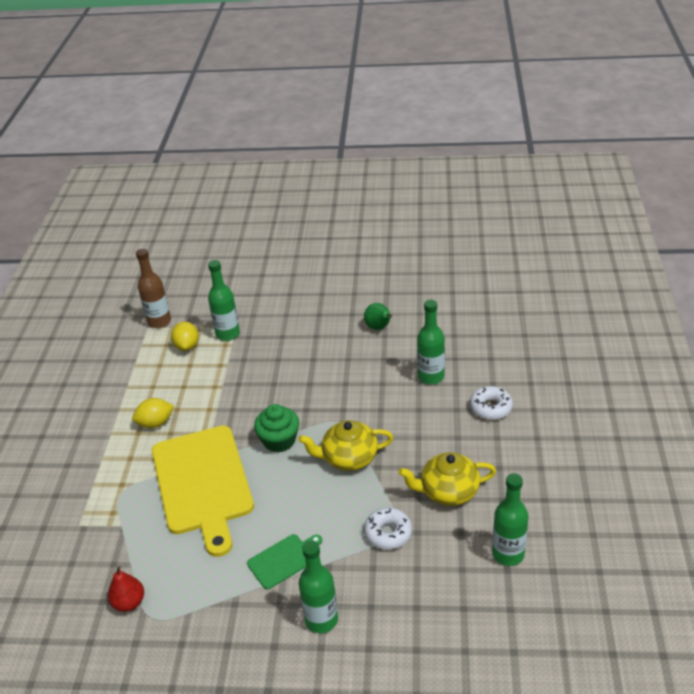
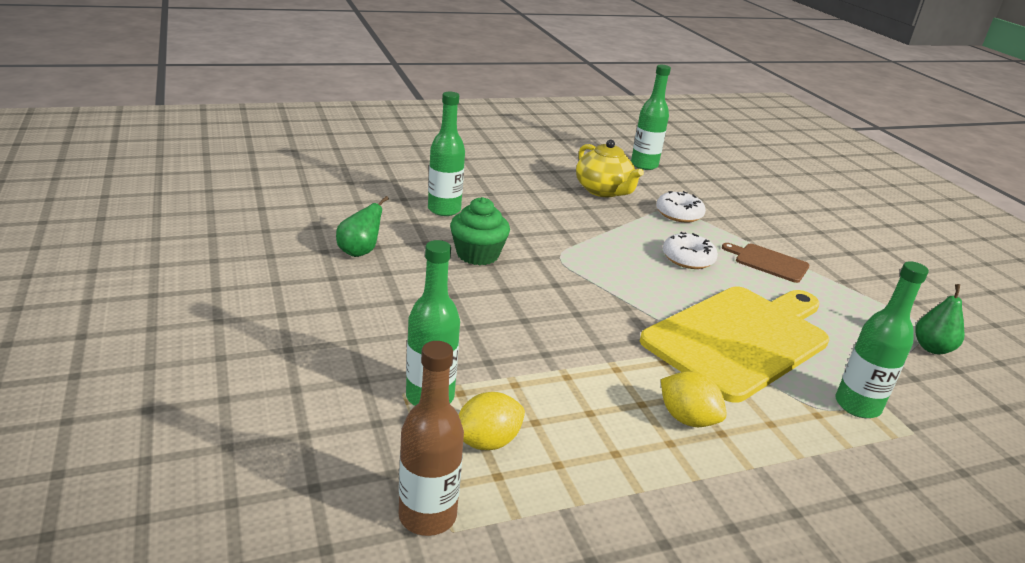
camera: 120 degrees left, 10 degrees down
(129, 602) = (932, 348): red pear -> green pear
(279, 440) = (623, 294): green cupcake -> green cupcake (477, 254)
(283, 560) = (768, 262): green cutting board -> brown cutting board
(321, 619) = (798, 234): green bottle -> green bottle (857, 405)
(348, 458) = (608, 244): yellow teapot -> none
(490, 408) = (475, 177): white donut -> white donut (688, 258)

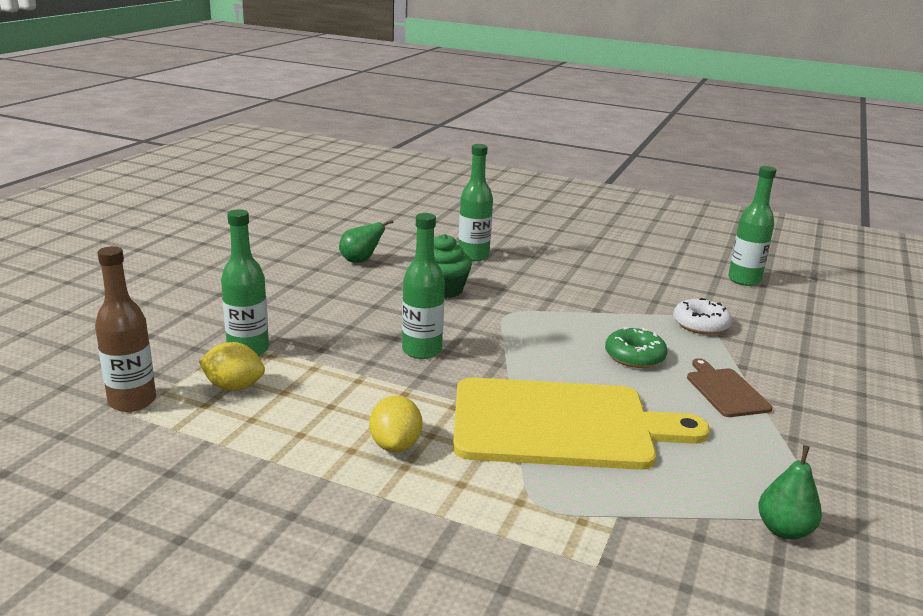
camera: 45 degrees right, 5 degrees down
(603, 191) = (652, 285): yellow teapot -> none
(688, 258) = (634, 356): white donut -> green donut
(857, 405) = (577, 518): green bottle -> green bottle (422, 350)

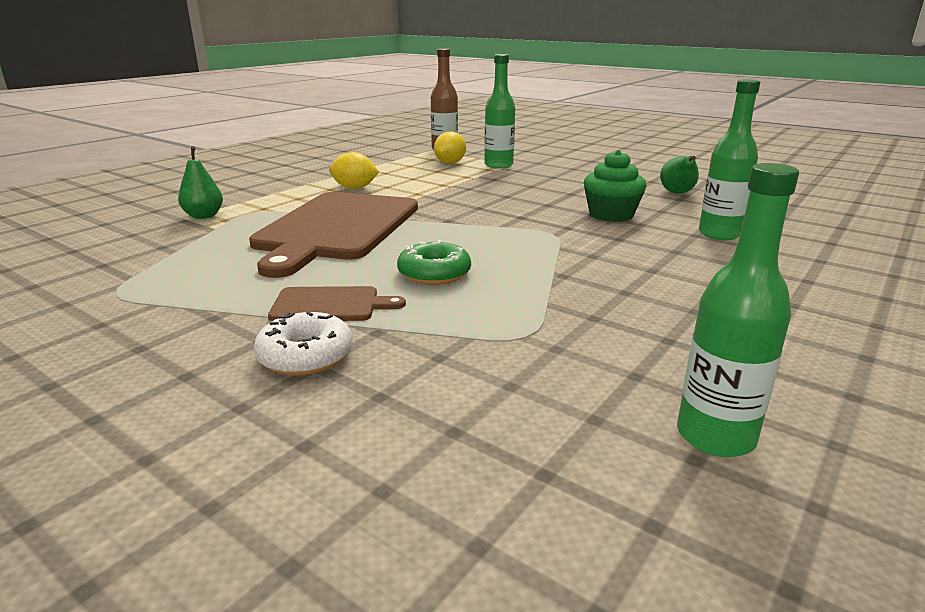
camera: 105 degrees right, 0 degrees up
(422, 350) = (481, 201): green bottle -> none
(560, 424) = (337, 228): yellow cutting board -> brown cutting board
(700, 324) = (507, 332): white donut -> white donut (305, 356)
(784, 530) = (120, 274): green pear -> green pear (204, 216)

